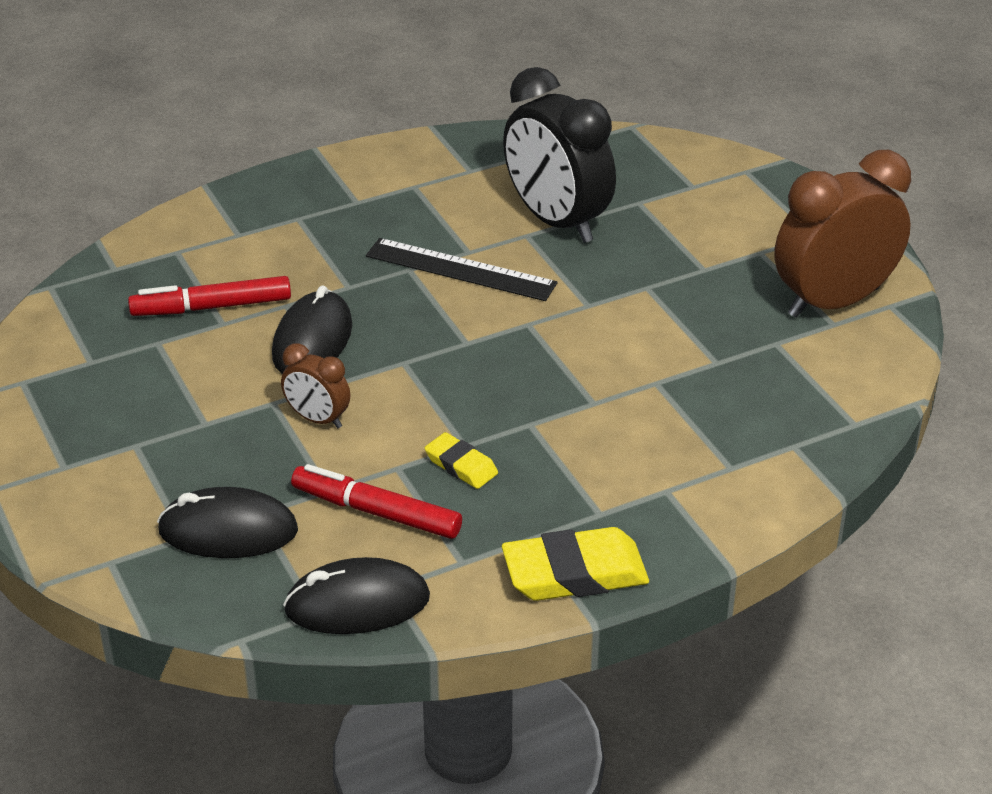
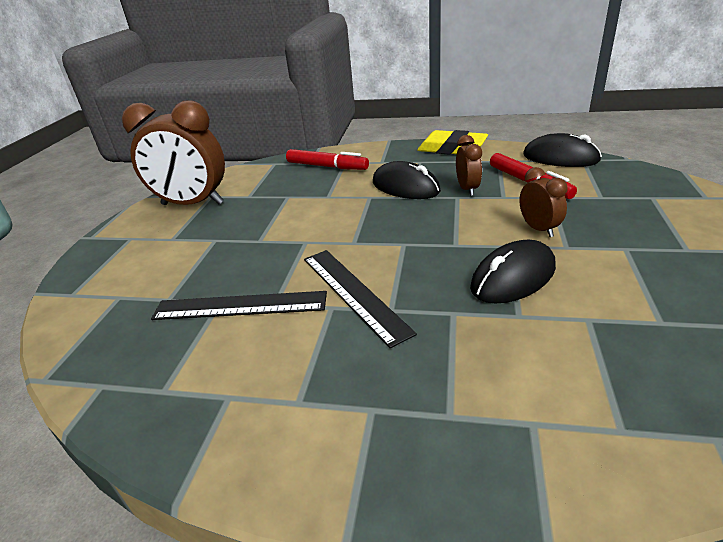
camera: 140 degrees left, 5 degrees down
(211, 307) = (595, 338): red marker -> red marker (327, 166)
(228, 531) = (623, 193): black mouse -> black mouse (405, 187)
(461, 465) = (467, 189): yellow eraser -> brown clock
(557, 221) = (240, 306): black clock -> black ruler

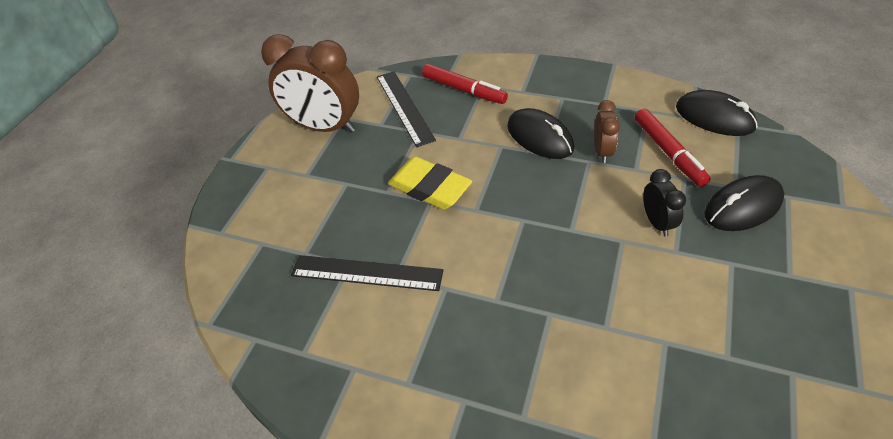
camera: 10 degrees right, 15 degrees up
(353, 293) = (467, 275): black ruler -> black ruler (404, 107)
(452, 148) = (602, 81): yellow eraser -> yellow eraser (430, 187)
(513, 277) = (614, 282): black mouse -> black mouse (743, 207)
(538, 229) = (657, 222): brown clock -> black clock

